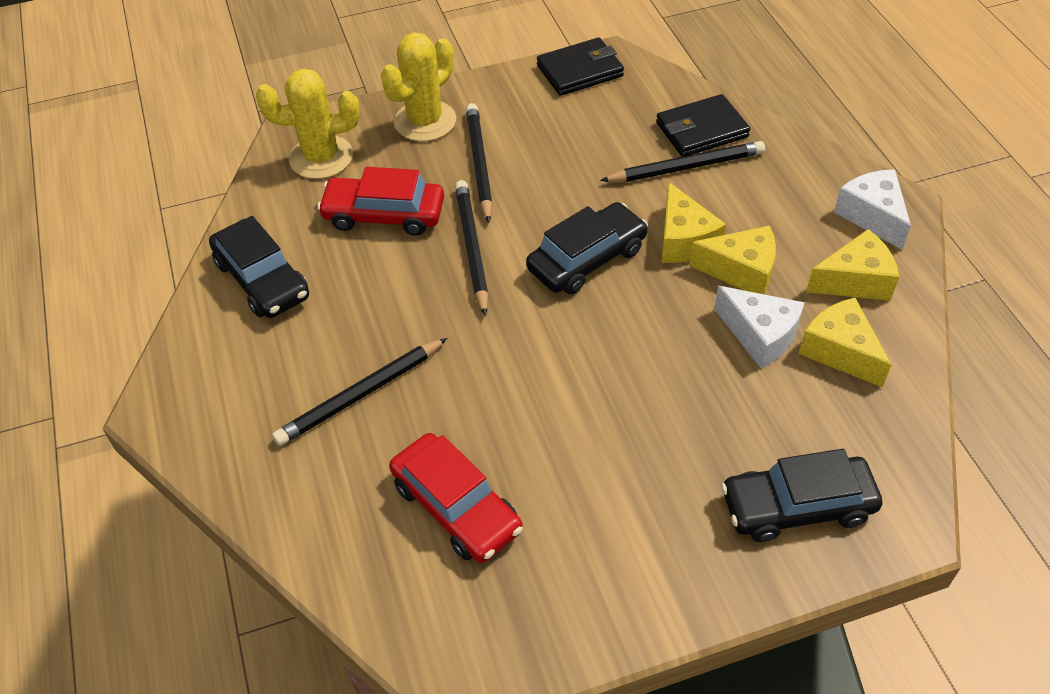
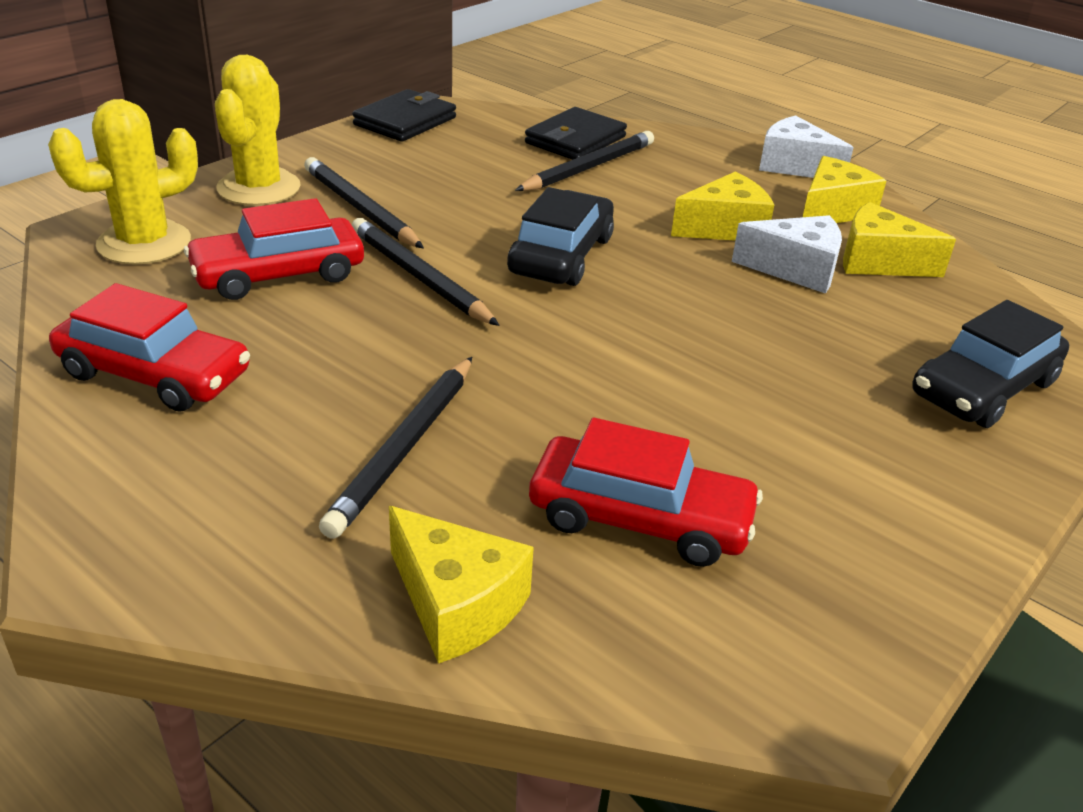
camera: 35 degrees left, 15 degrees down
(262, 279) = (154, 374): black car -> red car
(684, 240) = (645, 219): yellow cheese -> yellow cheese (456, 604)

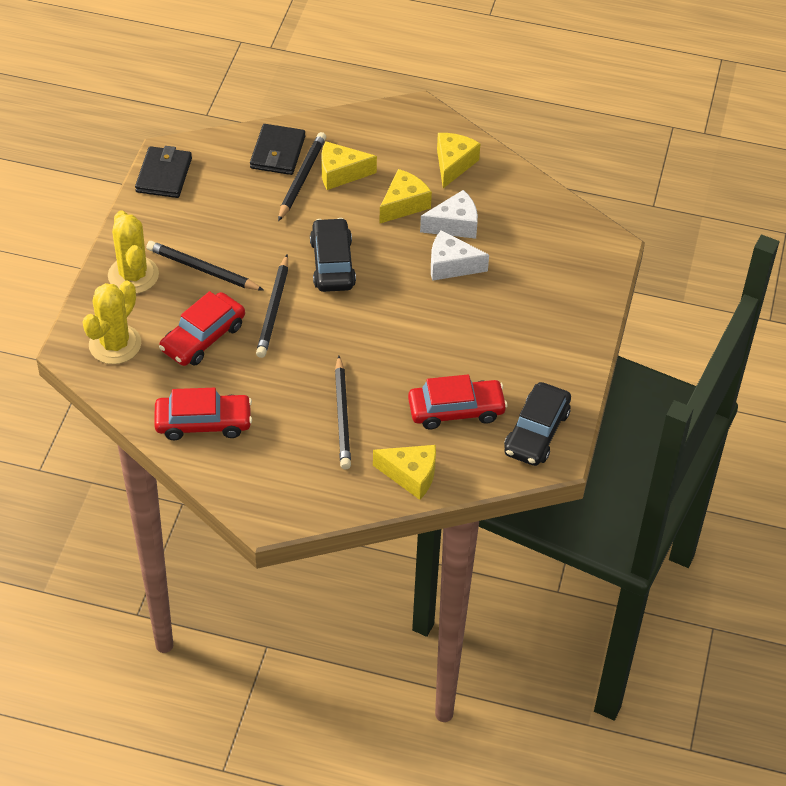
camera: 25 degrees left, 15 degrees up
(419, 276) = (273, 309): black pencil -> black pencil turned 105 degrees counterclockwise
(794, 166) = (416, 127): white cheese -> white cheese (451, 265)
(879, 262) = (493, 201): yellow cheese -> yellow cheese (341, 173)
(983, 388) = (568, 277): black car -> black car (536, 432)

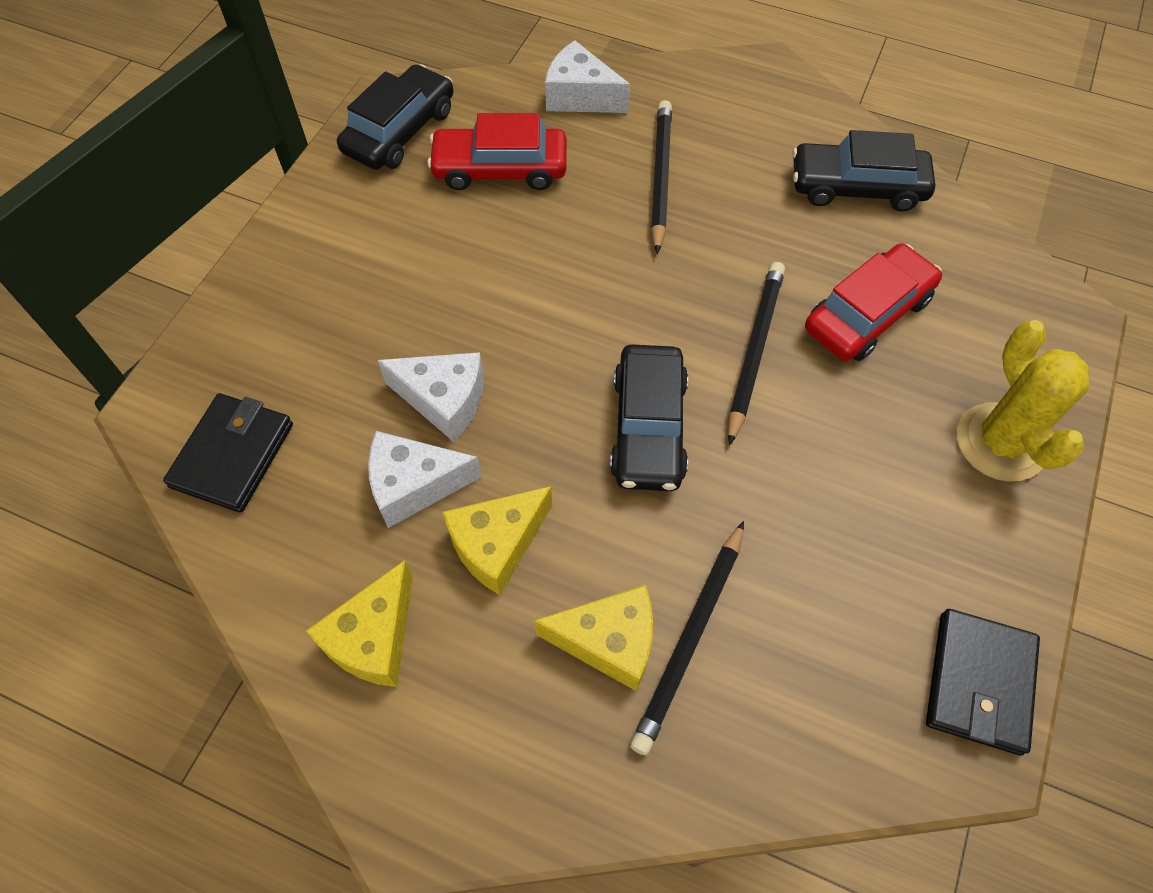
camera: 170 degrees left, 10 degrees up
(115, 344) = (1007, 317): yellow cactus -> none
(202, 269) = (879, 442): black pencil -> none
(203, 423) = (857, 187): red car -> black car
(278, 152) = (737, 720): black wallet -> black wallet (232, 455)
(411, 475) = (580, 96): yellow cheese -> white cheese

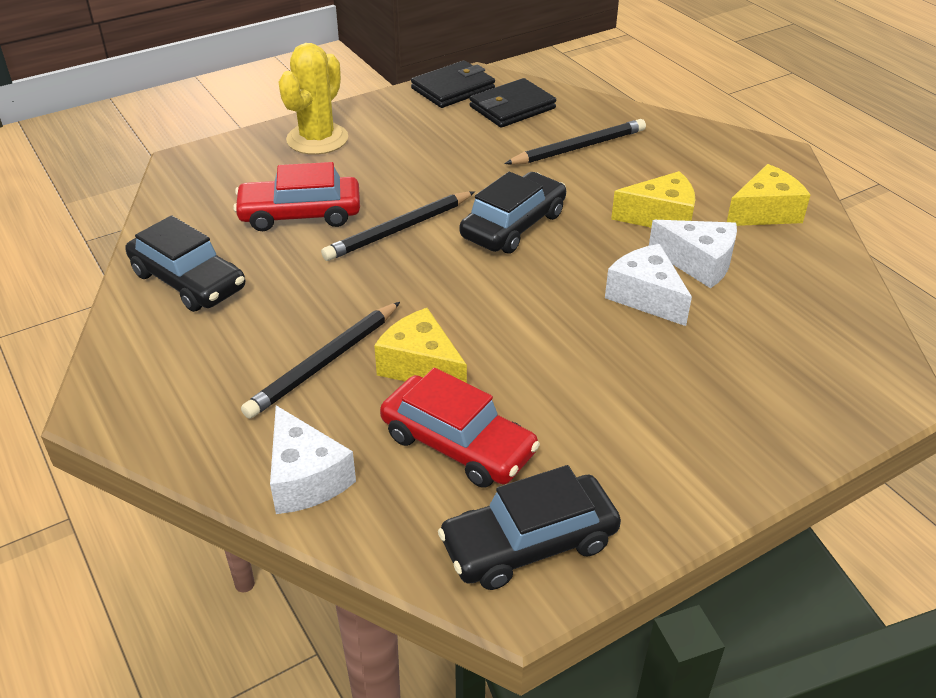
camera: 145 degrees left, 20 degrees down
(232, 455) = (833, 334): black wallet -> black wallet (512, 107)
(608, 642) = (624, 162): yellow cheese -> yellow cheese (421, 367)

